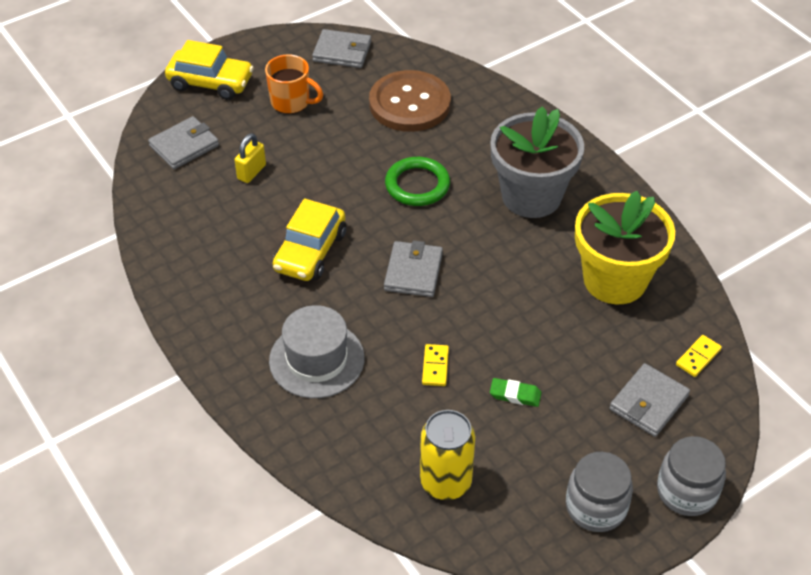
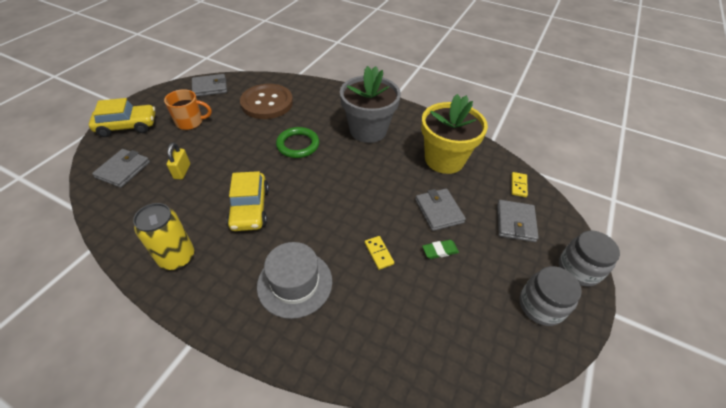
camera: 30 degrees left, 0 degrees up
(413, 272) = (326, 197): grey wallet -> grey wallet (439, 211)
(445, 482) = (439, 336): yellow can -> yellow can (177, 257)

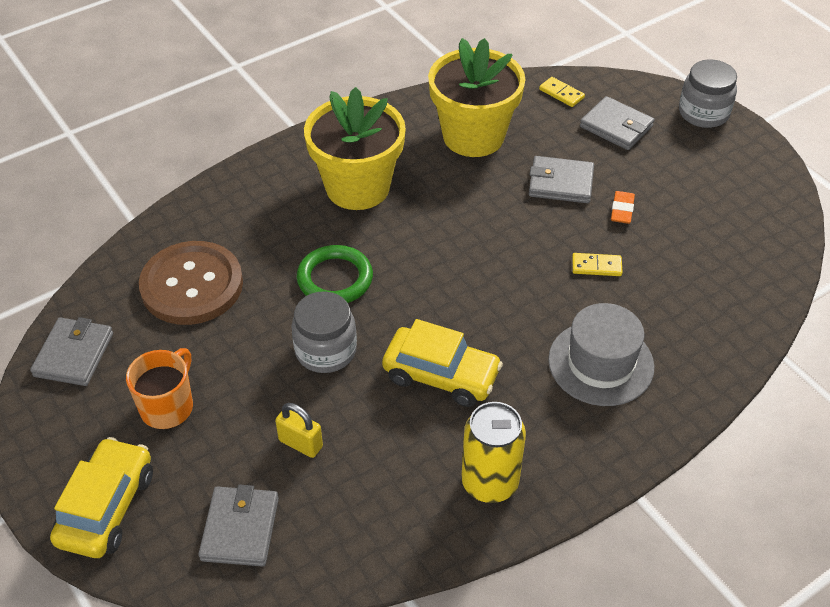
camera: 60 degrees left, 0 degrees up
(123, 170) = (240, 529): grey wallet -> grey wallet turned 45 degrees clockwise
(368, 130) = (357, 187): grey flower pot -> yellow flower pot
(440, 251) = (622, 210): green eraser -> orange eraser
(541, 306) = (732, 165): grey jar -> grey jar (326, 351)

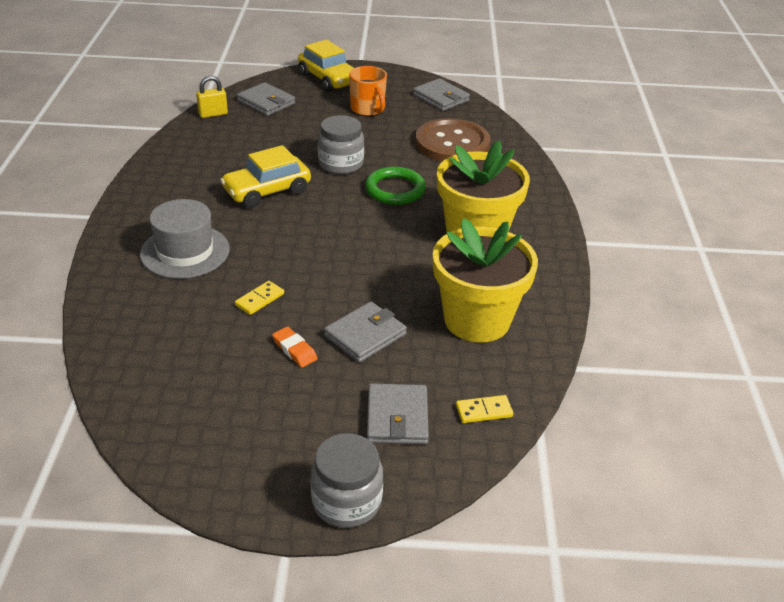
camera: 125 degrees right, 10 degrees down
(300, 443) = (289, 133): yellow padlock -> yellow padlock (213, 114)
(489, 482) = (178, 173): yellow can -> none
(616, 126) = (397, 417): grey wallet -> grey wallet turned 75 degrees counterclockwise

